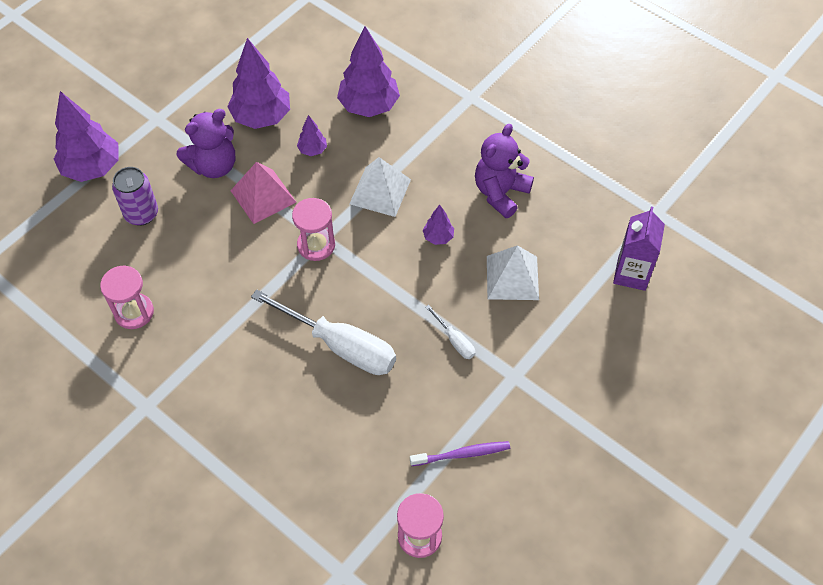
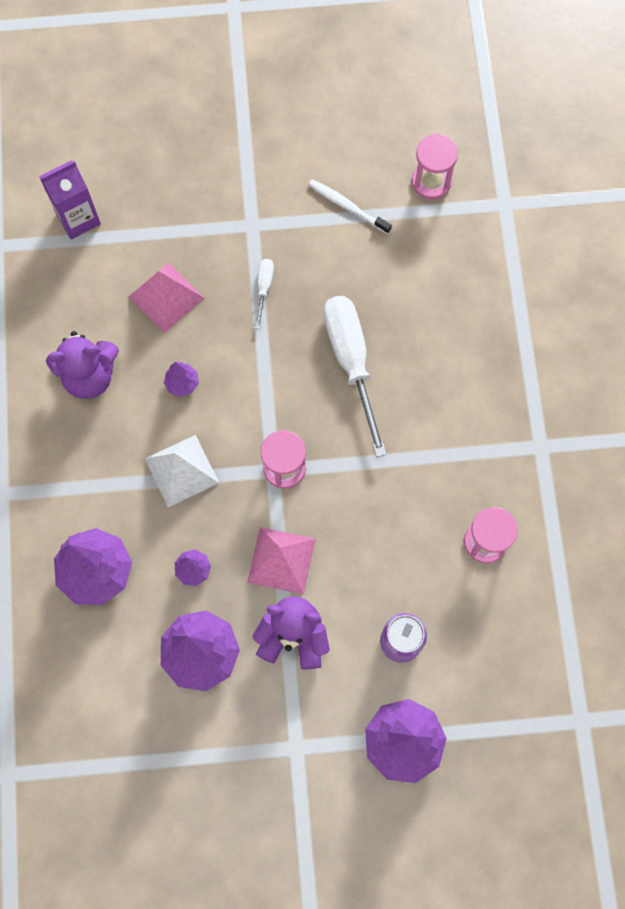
camera: 135 degrees left, 15 degrees up
(462, 454) = (347, 206): purple toothbrush -> white toothbrush
(512, 277) = (166, 297): white pyramid -> pink pyramid

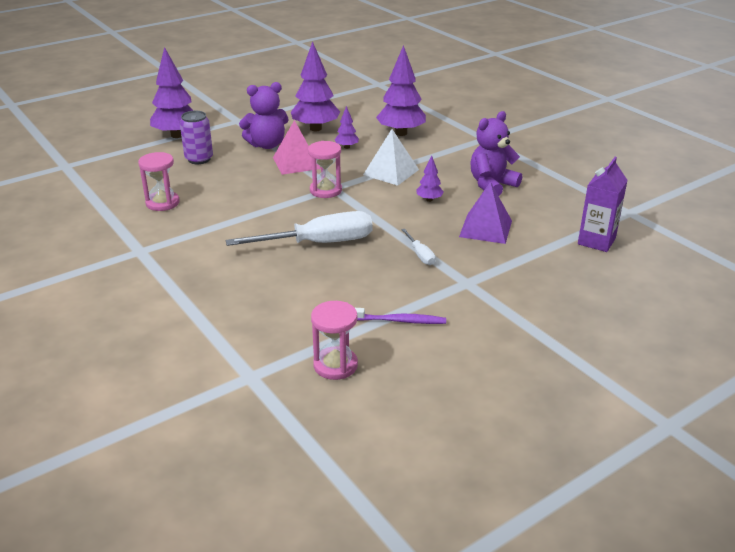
camera: 150 degrees right, 40 degrees down
(166, 297) = (485, 228): pink pyramid -> purple pyramid
(347, 206) = (398, 321): white toothbrush -> purple toothbrush
(351, 362) = (319, 243): white screwdriver -> white screwdriver turned 60 degrees counterclockwise

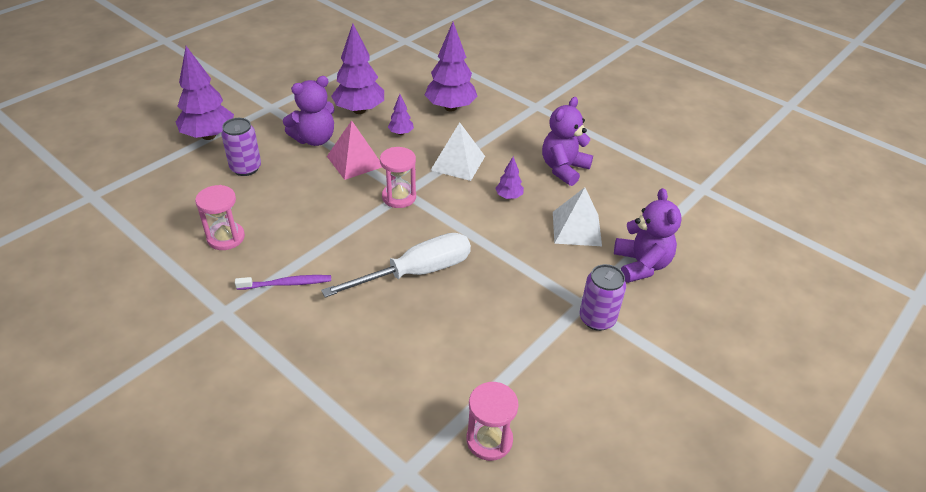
camera: 15 degrees left, 10 degrees up
(398, 321) = (532, 367): purple toothbrush -> purple toothbrush (286, 284)
(420, 255) = (524, 273): white screwdriver -> none
(477, 294) = (597, 319): none -> purple can
(485, 228) = (576, 228): purple pyramid -> white pyramid
(539, 261) = (641, 265): none -> purple teddy bear
(596, 241) = (685, 231): purple carton -> none

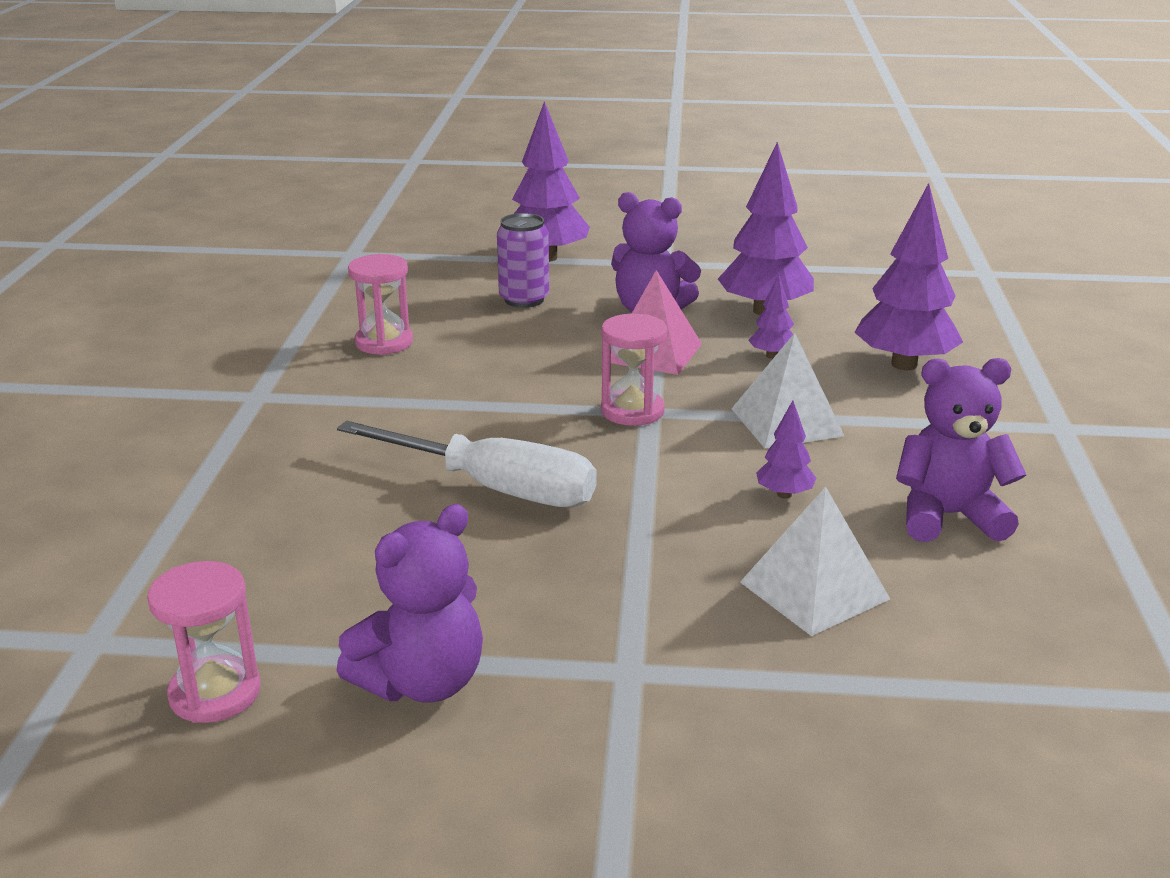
camera: 55 degrees right, 15 degrees down
(286, 284) = (352, 410): purple toothbrush -> none
(597, 319) = (612, 702): purple can -> none
(641, 265) = (830, 703): purple teddy bear -> purple teddy bear (422, 682)

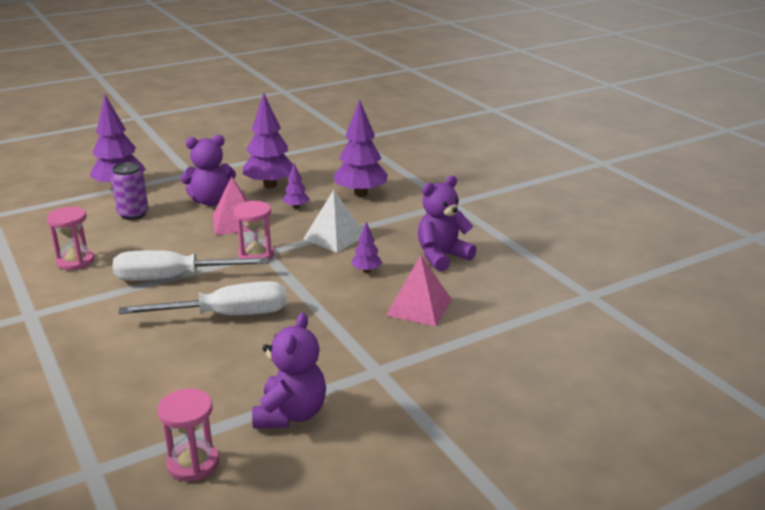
camera: 35 degrees left, 0 degrees up
(480, 407) = (173, 278): none -> white screwdriver
(814, 590) = (419, 307): white pyramid -> pink pyramid

